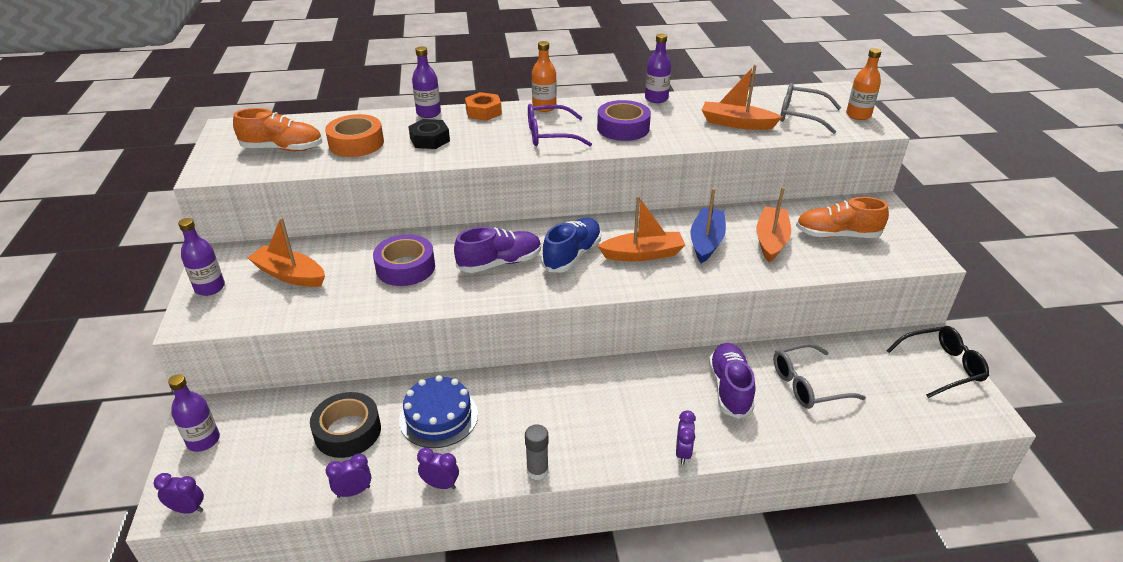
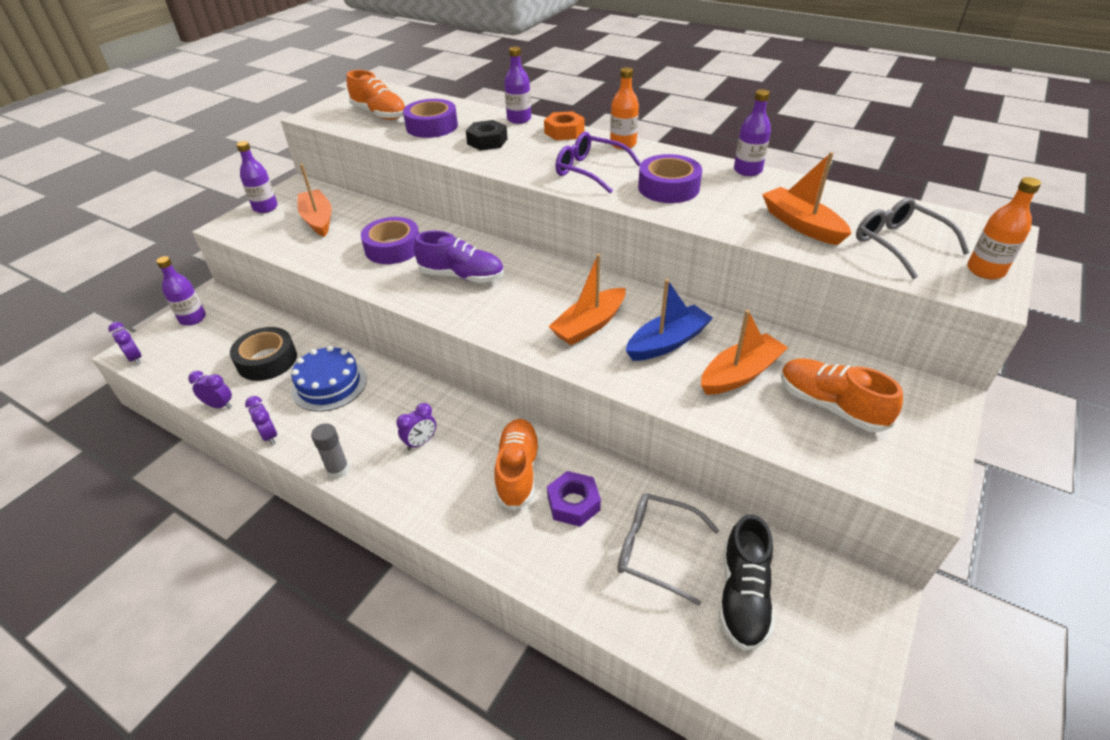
camera: 40 degrees right, 5 degrees up
(356, 143) = (432, 126): orange tape -> purple tape
(572, 255) = (526, 297): blue shoe -> none
(643, 254) = (589, 325): orange boat -> orange boat turned 105 degrees clockwise
(670, 391) = (517, 471): none -> orange shoe
(683, 453) = (459, 533): purple clock -> purple clock (420, 442)
(729, 388) = (573, 503): purple shoe -> purple nut
(877, 379) = (743, 595): none -> black shoe
(941, 367) = (846, 635): black glasses -> none

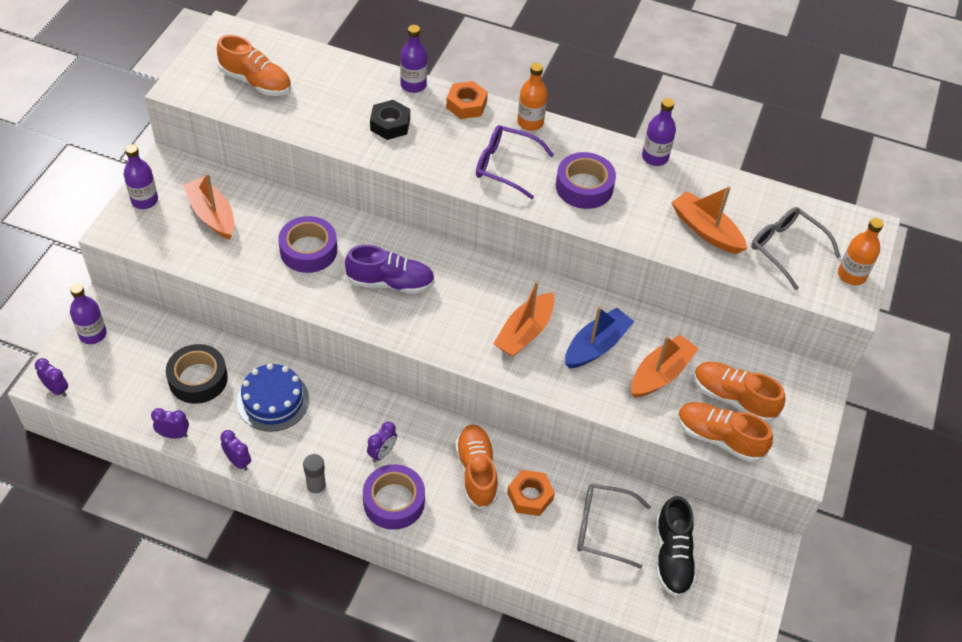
camera: 15 degrees left, 10 degrees up
(432, 126) = (322, 101): purple tape -> purple tape (394, 501)
(573, 503) = (530, 496): purple nut -> orange nut
(811, 447) = (719, 438): none -> orange shoe

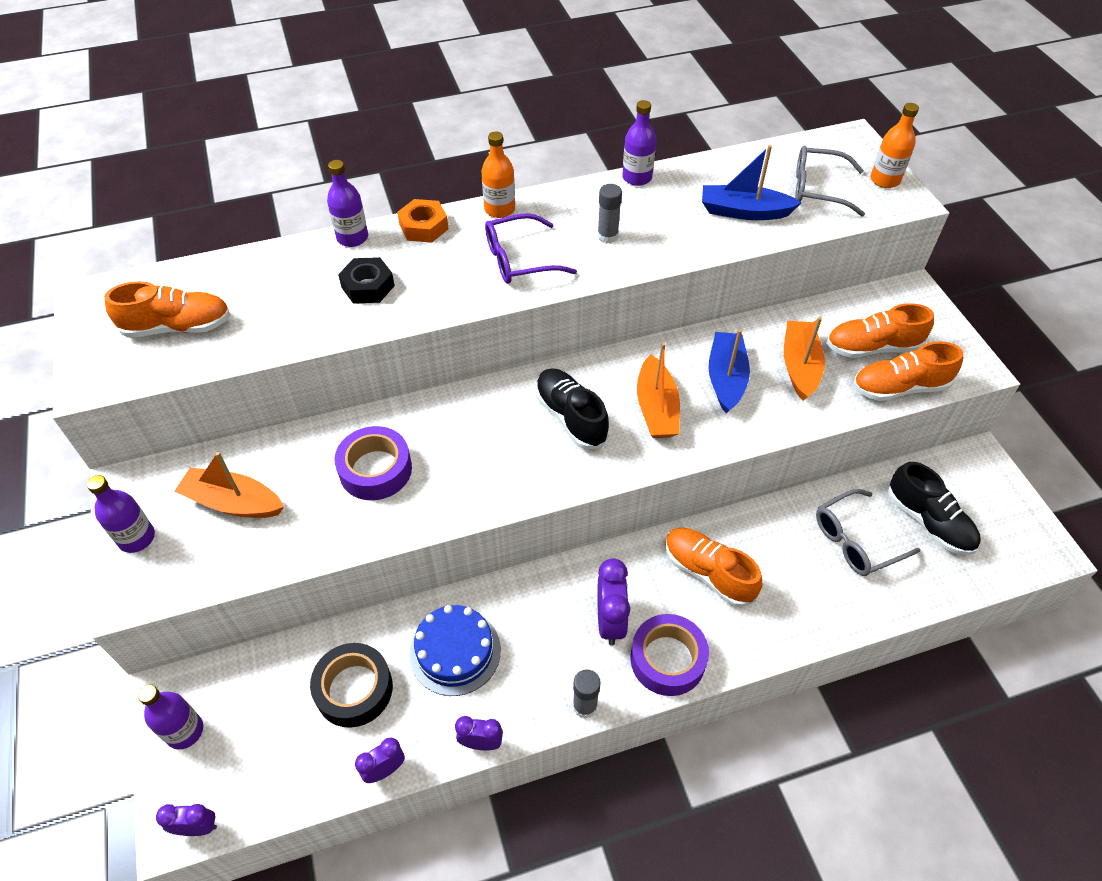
camera: 35 degrees left, 0 degrees up
(382, 453) = (610, 621): purple clock -> purple clock, size x1.58
(390, 282) = (489, 446): purple shoe -> none
(461, 300) = (571, 417): none -> black shoe
(530, 496) = (773, 559): orange nut -> none
(584, 187) = (607, 236): purple tape -> grey glue stick
(706, 230) = (744, 212): orange boat -> blue boat

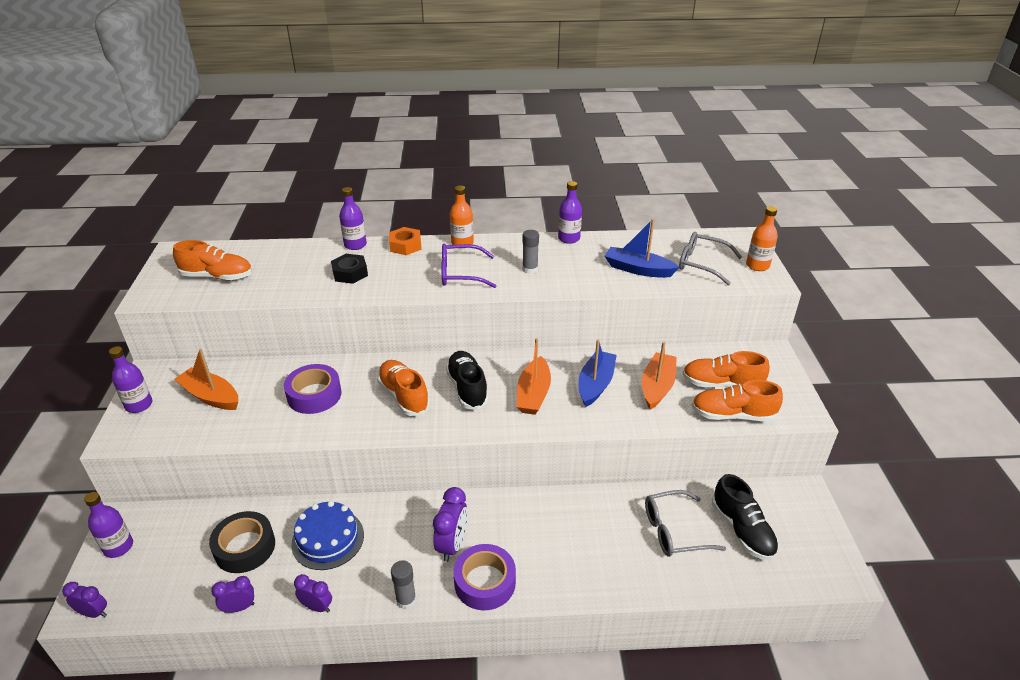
camera: 15 degrees right, 15 degrees down
(708, 573) = (543, 528): orange shoe -> orange shoe (404, 396)

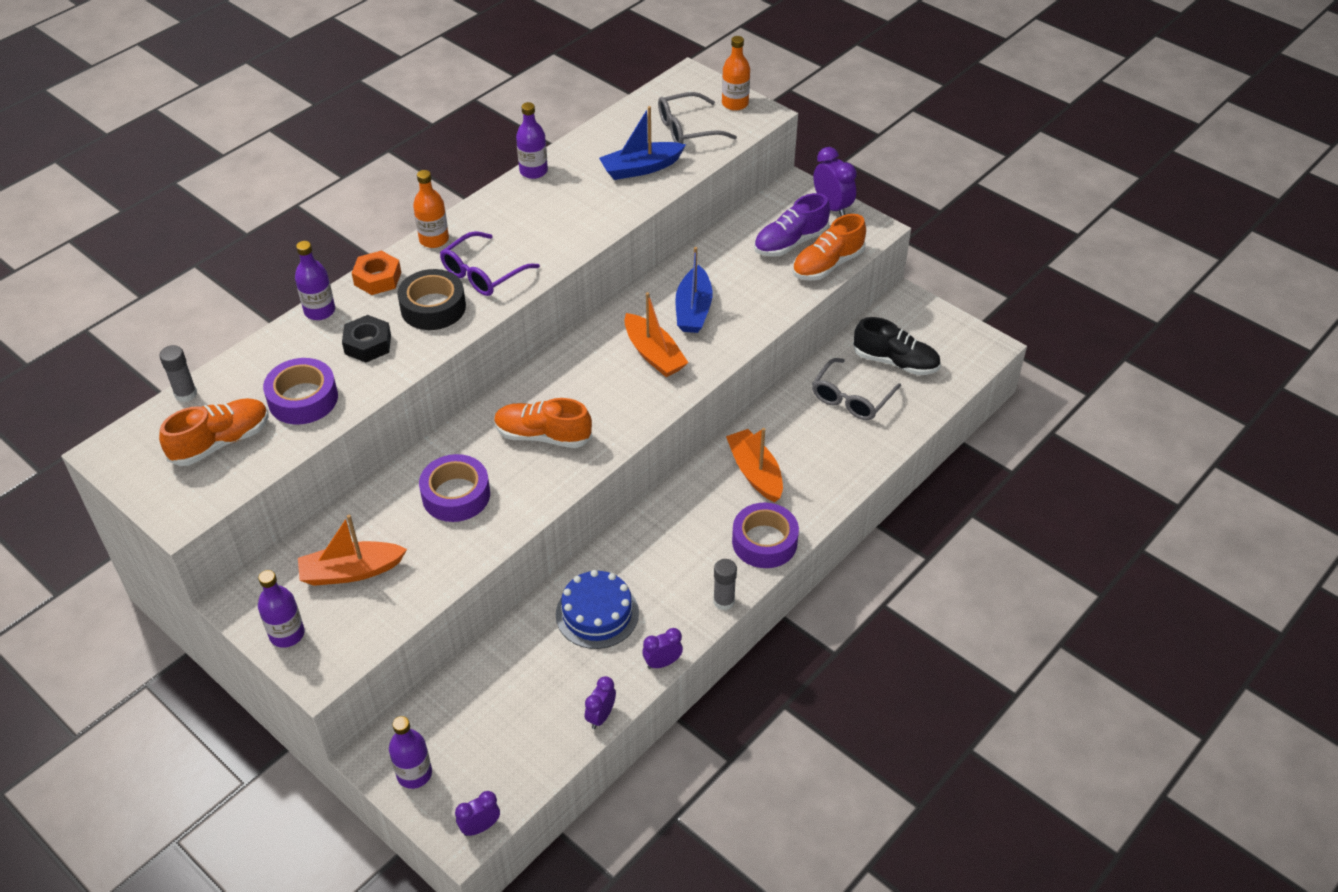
camera: 45 degrees left, 10 degrees up
(245, 547) = (534, 677): black tape -> black tape (433, 307)
(281, 280) = (303, 399): none -> purple tape
(452, 545) = (704, 536): purple clock -> purple clock (832, 207)
(467, 388) = (590, 389): black shoe -> none
(530, 269) = (543, 228): grey glue stick -> grey glue stick (186, 394)
(595, 384) = (693, 310): blue boat -> blue boat turned 150 degrees counterclockwise
(657, 386) = (744, 278): orange boat -> orange boat (755, 472)
(721, 384) = (790, 242): orange shoe -> purple shoe

